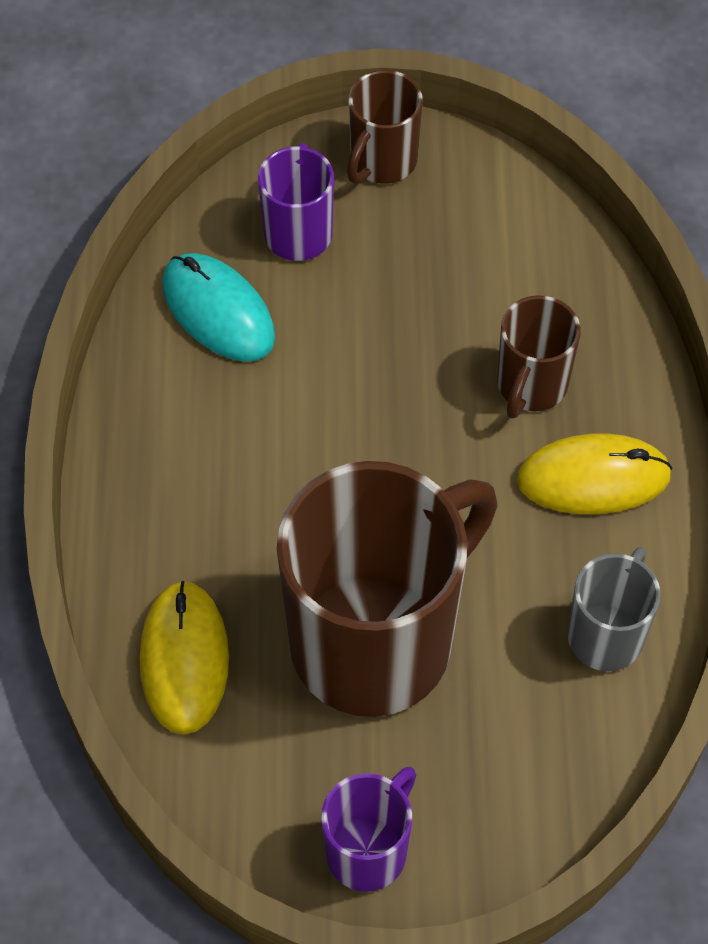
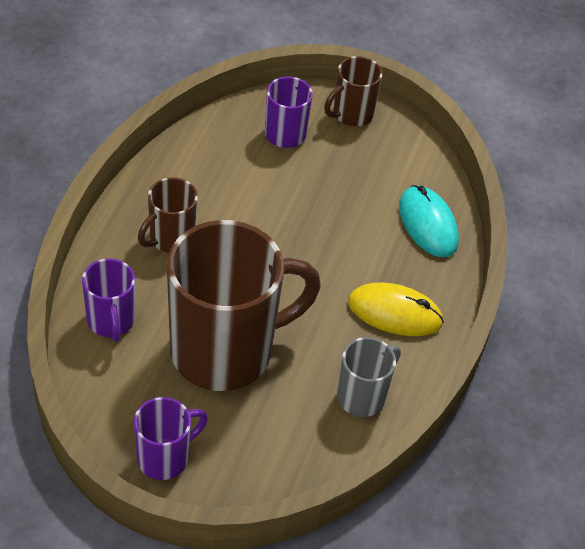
camera: 15 degrees right, 10 degrees down
(184, 659) = (111, 322): yellow mouse -> purple mug
(218, 311) = (221, 156): turquoise mouse -> turquoise mouse (428, 224)
(531, 386) = (381, 253): brown mug -> brown mug (170, 239)

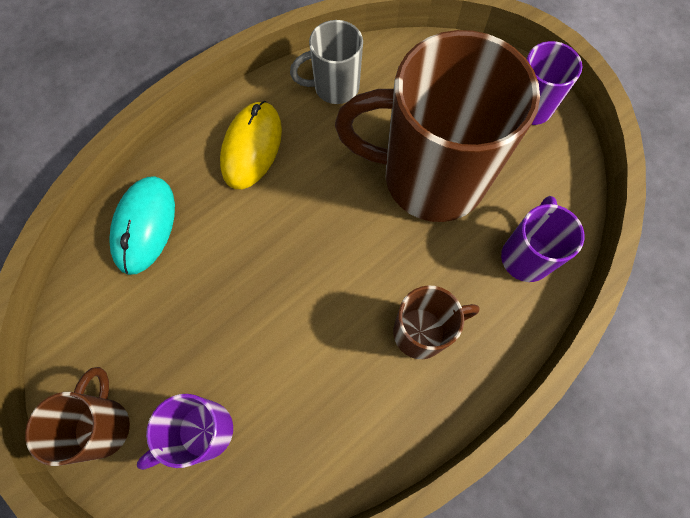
camera: 145 degrees left, 20 degrees up
(351, 114) = (103, 425): brown mug -> brown mug turned 75 degrees counterclockwise
(395, 313) = (252, 147): yellow mouse -> yellow mouse turned 60 degrees clockwise

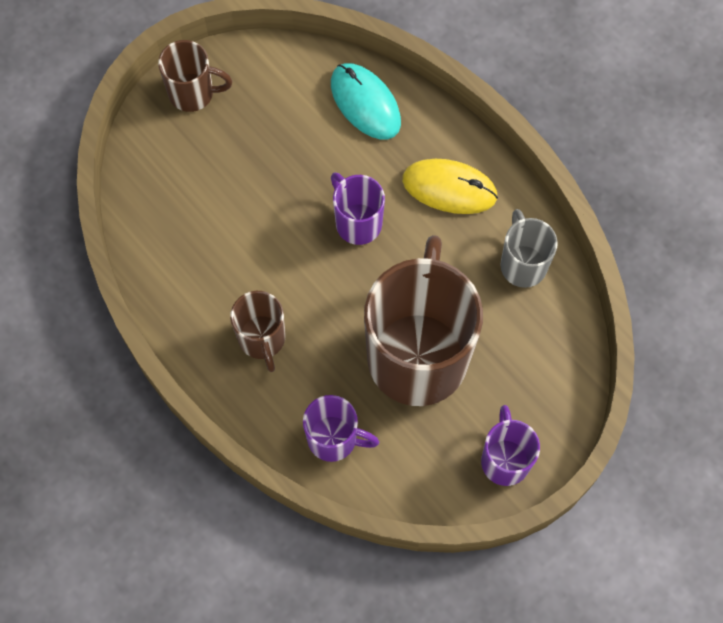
camera: 90 degrees right, 0 degrees up
(144, 226) = (365, 103): turquoise mouse -> turquoise mouse turned 45 degrees clockwise
(203, 432) = (184, 166): purple mug -> purple mug (357, 222)

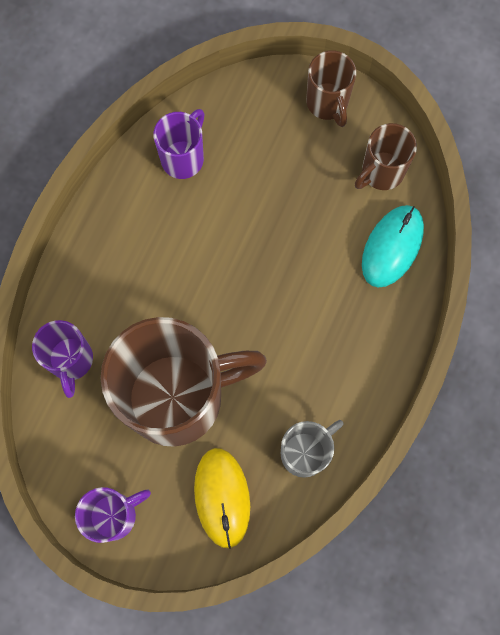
camera: 65 degrees right, 5 degrees up
(262, 339) = (133, 262): brown mug -> brown mug (381, 172)
(357, 222) = (275, 291): purple mug -> purple mug (183, 158)
(449, 188) = (347, 355): yellow mouse -> yellow mouse (222, 497)

